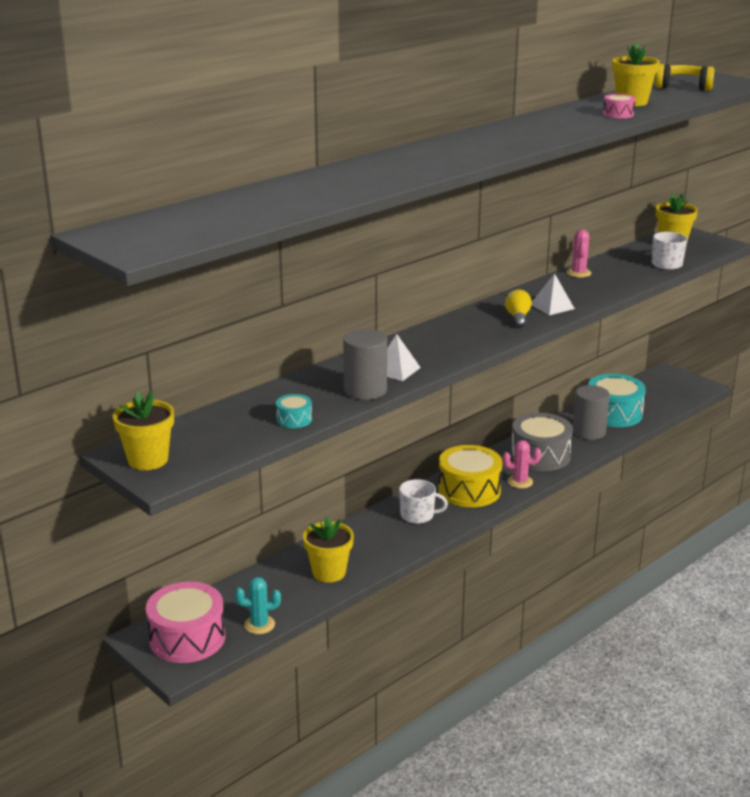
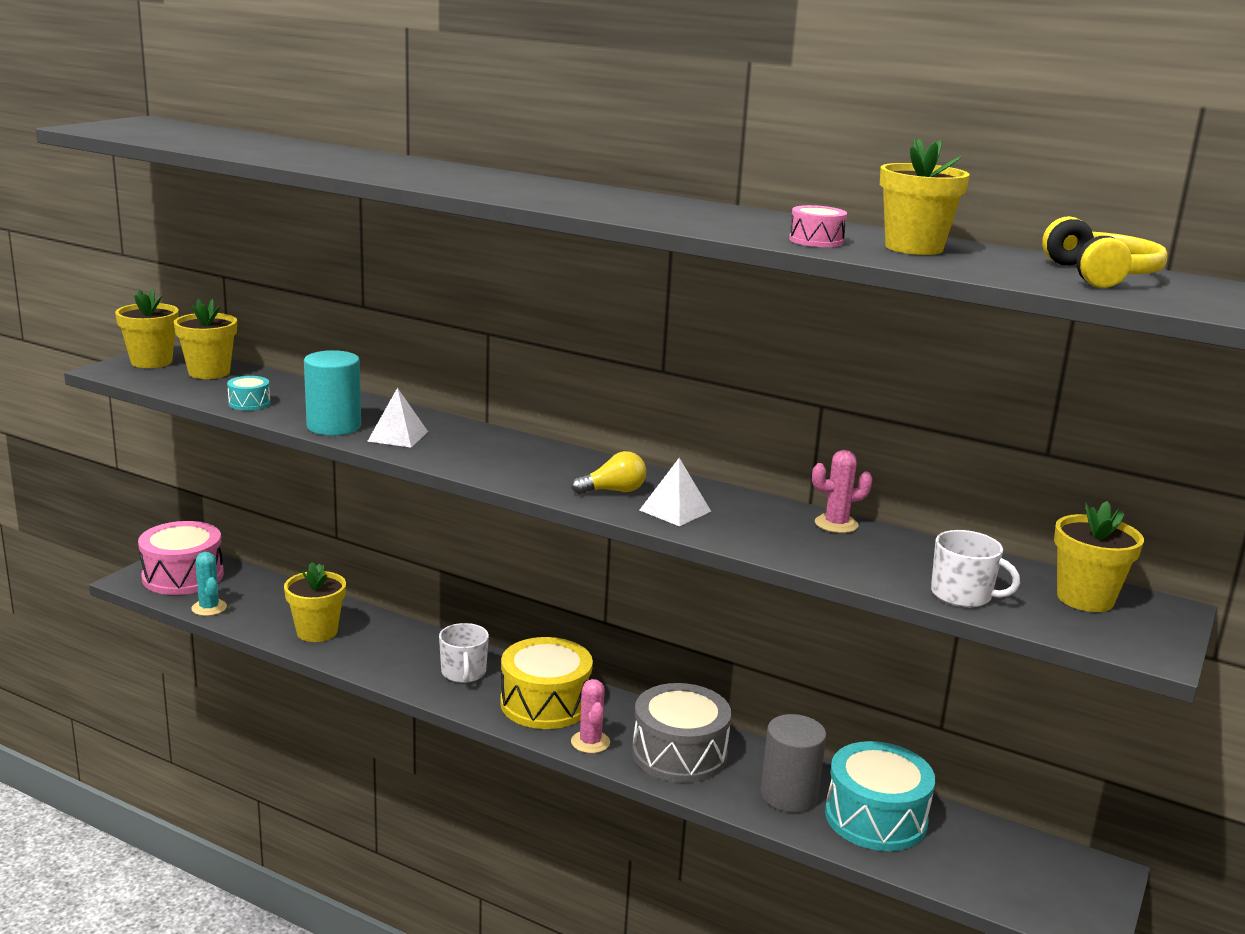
camera: 70 degrees right, 5 degrees down
(198, 434) = (209, 372): none -> yellow flower pot
(365, 390) = (334, 426): grey cylinder -> turquoise cylinder

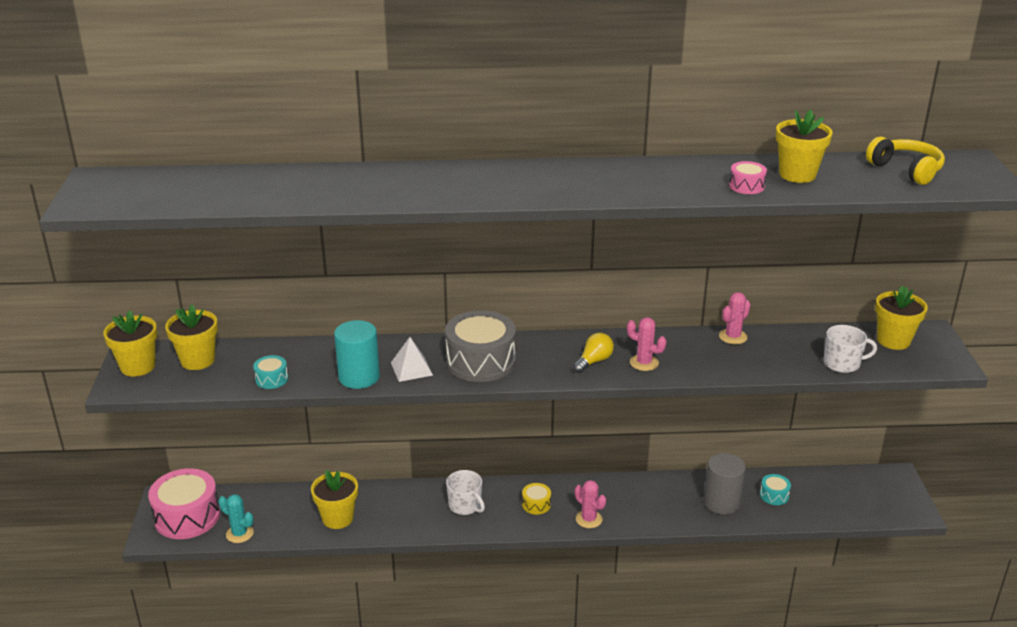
camera: 30 degrees left, 10 degrees up
(545, 703) = (536, 504): yellow drum -> yellow drum, size x0.46
(675, 510) = (644, 363): white pyramid -> pink cactus
(679, 754) = (642, 503): grey drum -> grey drum (480, 361)
(875, 818) = (774, 495): turquoise drum -> turquoise drum, size x0.46

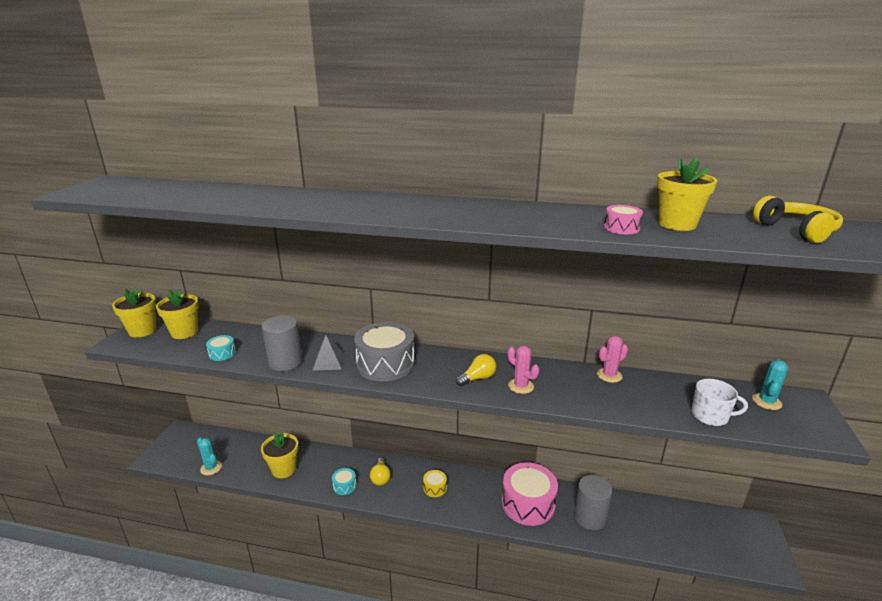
camera: 15 degrees right, 5 degrees down
(187, 516) = (186, 447): pink drum -> pink drum (528, 503)
(359, 377) = (285, 362): turquoise cylinder -> grey cylinder
(411, 369) = (329, 361): white pyramid -> grey pyramid
(465, 505) = (380, 477): white mug -> yellow light bulb
(589, 519) = (472, 510): pink cactus -> none
(774, 495) = (638, 520): turquoise drum -> turquoise drum (344, 486)
(893, 340) = (766, 402): yellow flower pot -> turquoise cactus

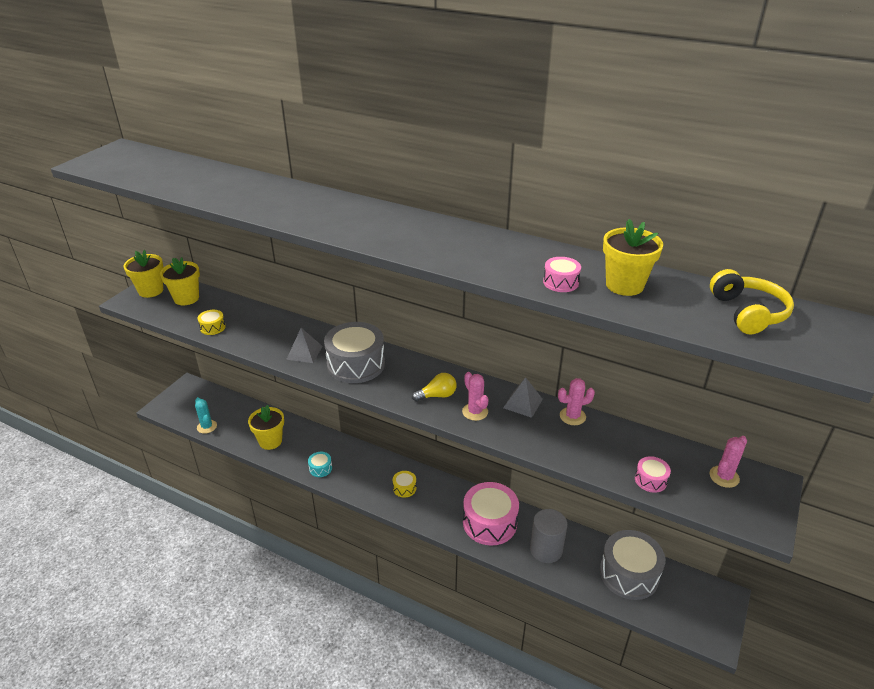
camera: 15 degrees right, 10 degrees up
(222, 353) = (213, 327): turquoise drum -> yellow drum
(285, 362) = (265, 346): grey cylinder -> none
(380, 477) = (356, 467): yellow light bulb -> none
(559, 372) = (523, 403): none -> grey pyramid
(671, 523) = (629, 574): none -> grey drum
(710, 416) = (650, 480): white mug -> pink drum
(766, 402) = (724, 477): turquoise cactus -> pink cactus

